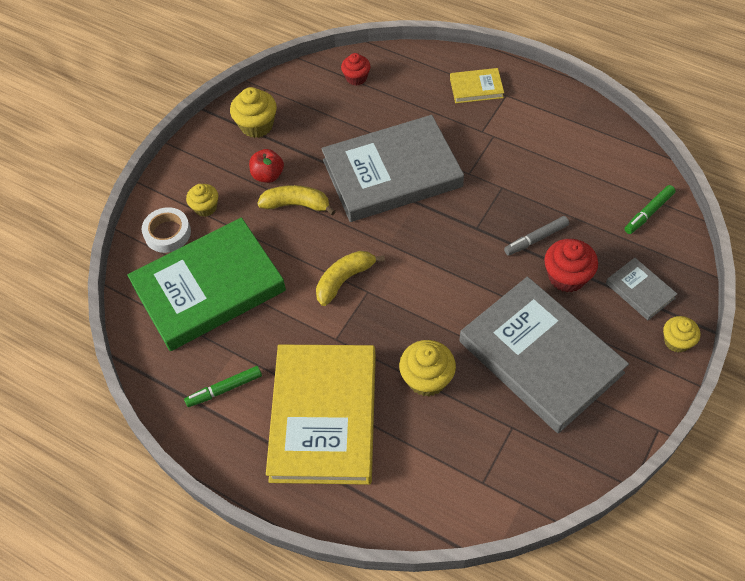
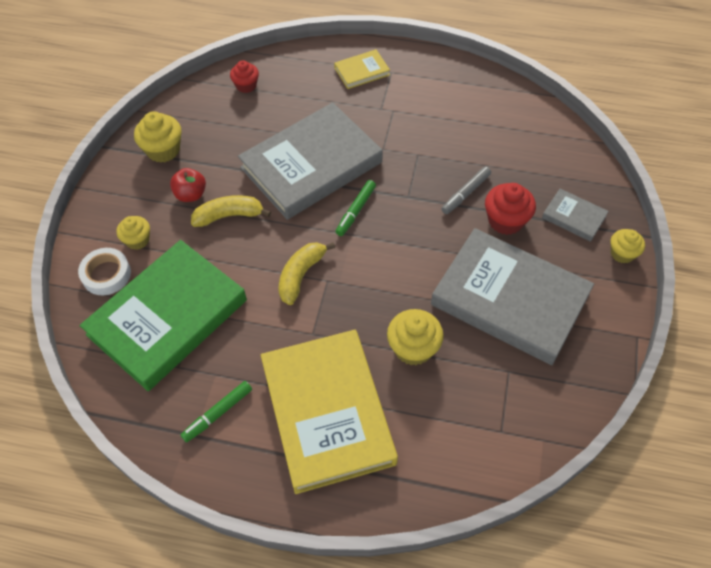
camera: 20 degrees left, 0 degrees up
(648, 213) = (554, 147): green marker -> green marker (355, 211)

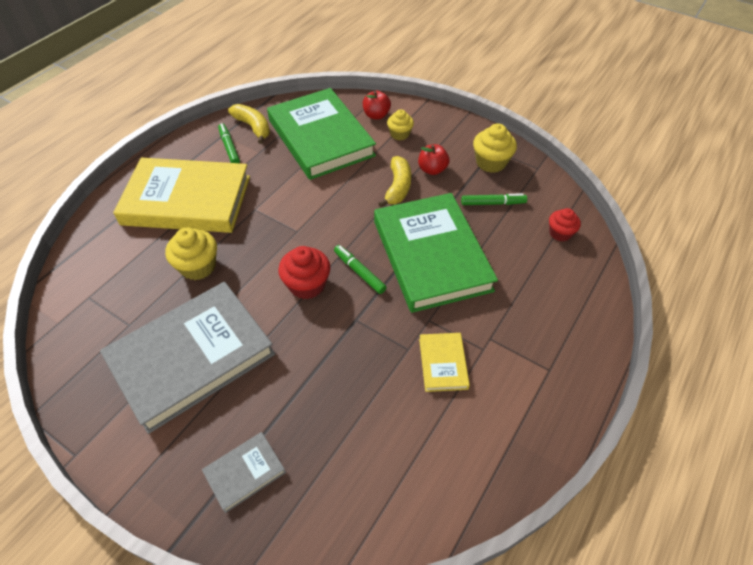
camera: 110 degrees right, 5 degrees down
(106, 274) = (376, 115): white tape -> red apple
(225, 137) = (493, 203): none -> green marker
(301, 275) = (312, 216): yellow banana -> yellow banana (253, 127)
(311, 165) = (431, 255): grey book -> green book
(362, 71) = (557, 339): yellow book -> yellow book (443, 363)
(465, 193) = (334, 373): grey marker -> none
(506, 221) = (279, 396): red cupcake -> red cupcake (307, 285)
(622, 253) = (168, 500): yellow cupcake -> none

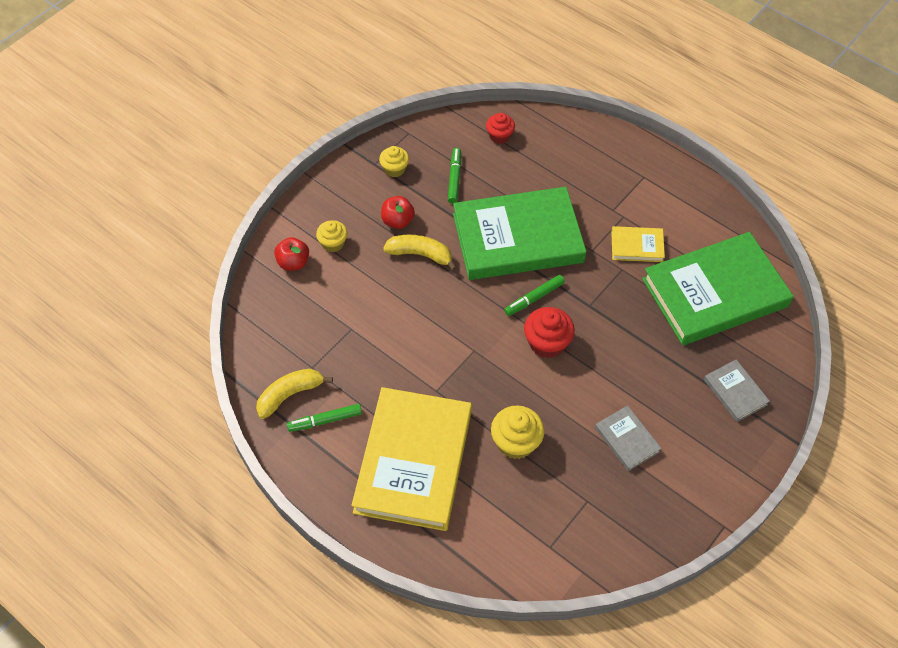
camera: 85 degrees left, 5 degrees up
(192, 357) = (627, 440): grey book -> grey book, size x0.43
(321, 138) = (324, 322): green book -> green book (714, 292)
(491, 162) = (394, 169): yellow cupcake -> yellow cupcake, size x0.65

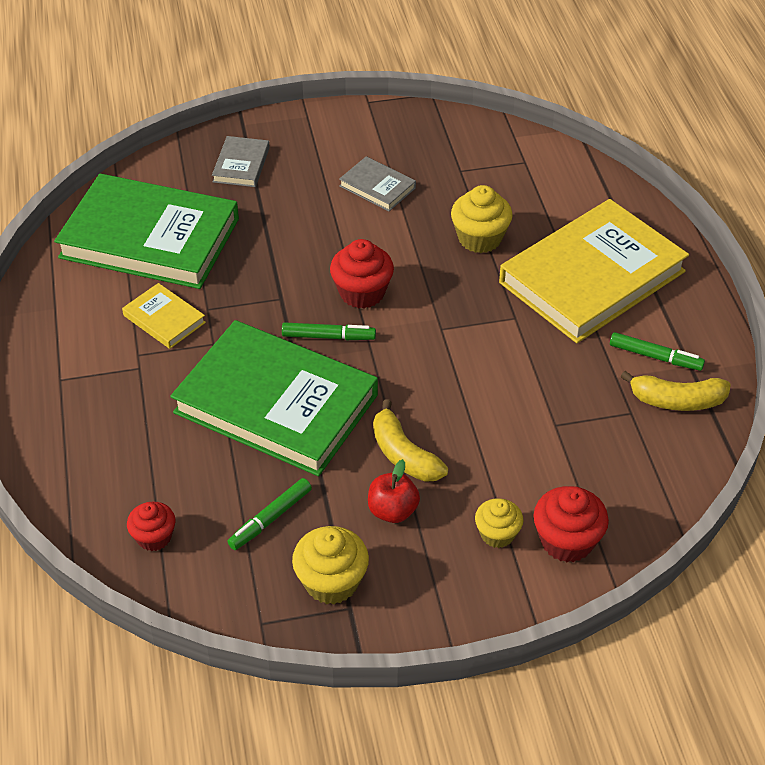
camera: 140 degrees left, 10 degrees down
(293, 262) = (567, 541): red apple -> red cupcake
(394, 169) = (331, 582): yellow cupcake -> yellow cupcake, size x1.53
(627, 440) = (377, 187): grey book -> grey book turned 60 degrees counterclockwise

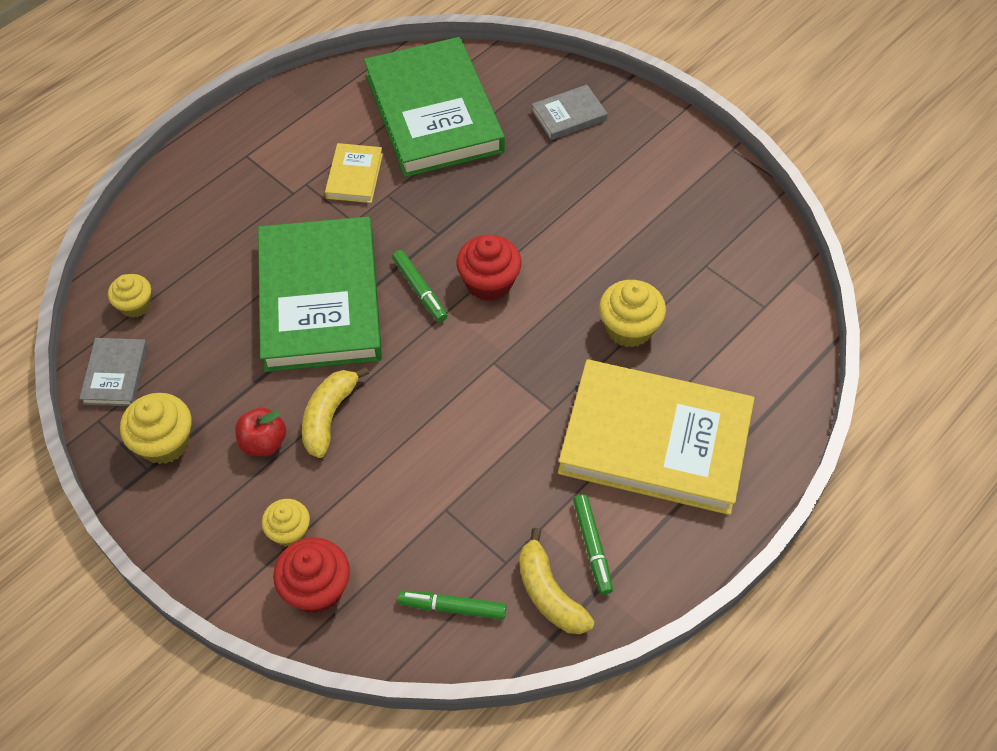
camera: 55 degrees right, 10 degrees up
(154, 537) = (135, 305): red cupcake -> yellow cupcake
(270, 519) = (200, 366): green marker -> green marker (452, 607)
(377, 187) = (627, 219): grey book -> grey book (115, 374)

